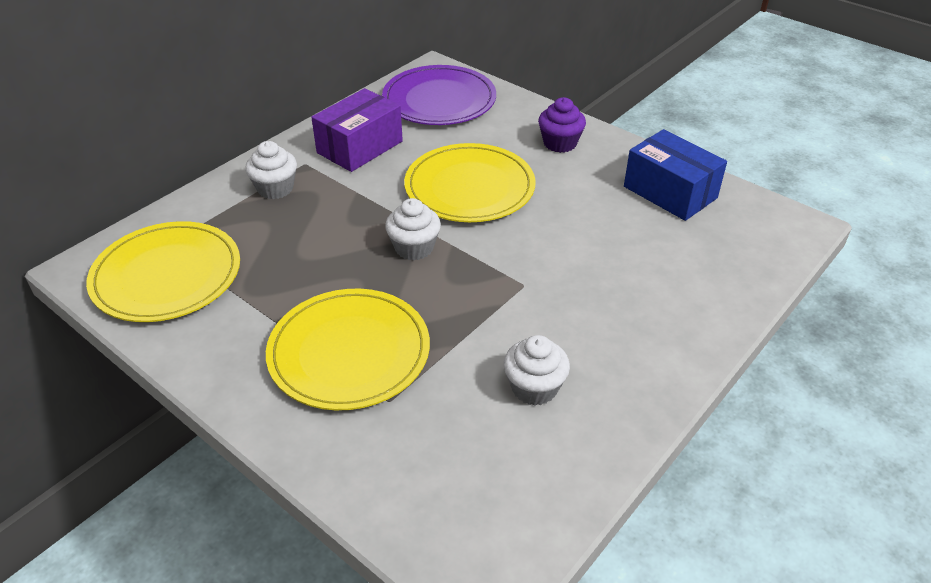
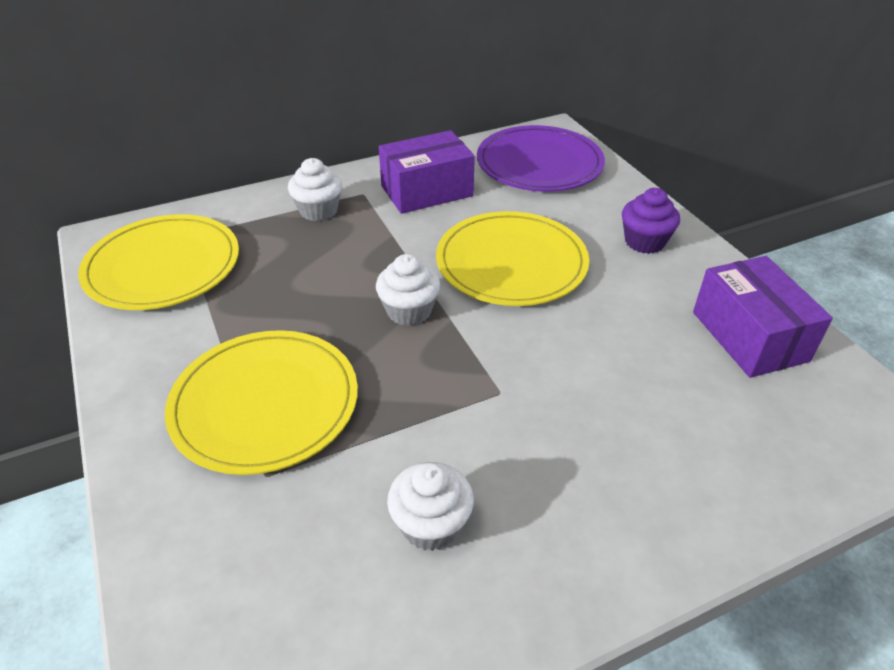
camera: 25 degrees right, 0 degrees up
(670, 192) = (749, 336): blue box -> purple box

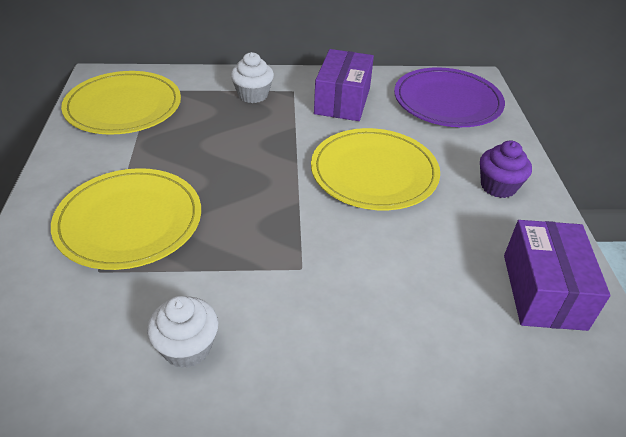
camera: 20 degrees right, 0 degrees up
(409, 311) = (271, 186): white cupcake -> none
(427, 191) = (342, 100): purple box -> purple box turned 75 degrees counterclockwise

